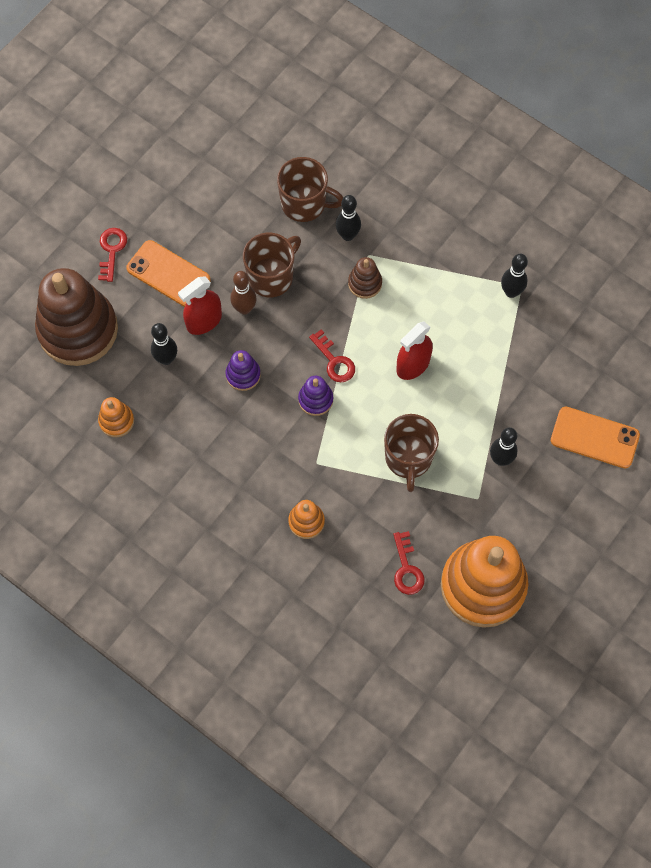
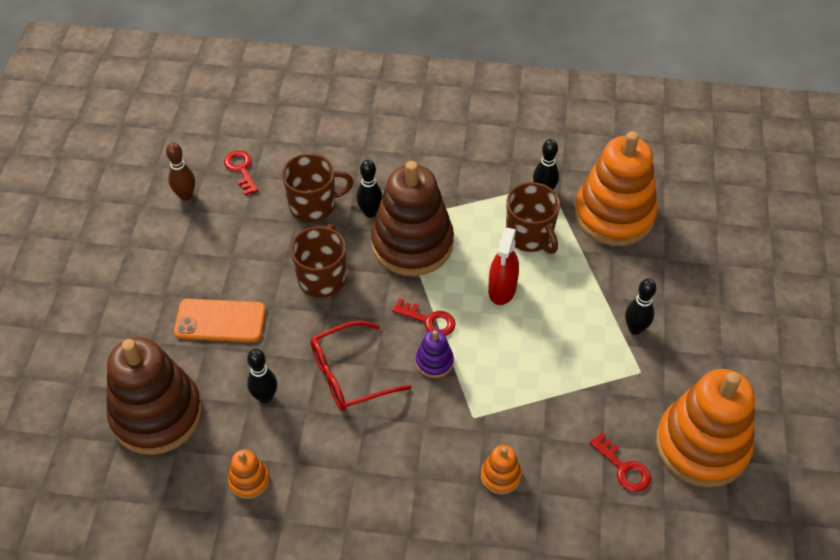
camera: 30 degrees left, 15 degrees down
(112, 250) = (150, 326): red key -> red key (241, 169)
(204, 321) = (281, 345): red spray bottle -> none
(243, 375) = (350, 374): purple stacking toy -> red glasses
(244, 308) = (314, 316): brown bowling pin -> brown bowling pin (186, 195)
(365, 283) = (412, 243): brown stacking toy -> brown stacking toy, size x2.33
(408, 458) = (554, 369): brown mug -> brown mug (530, 236)
(558, 346) = (614, 215): none -> orange stacking toy
(594, 437) = (699, 271): orange phone -> none

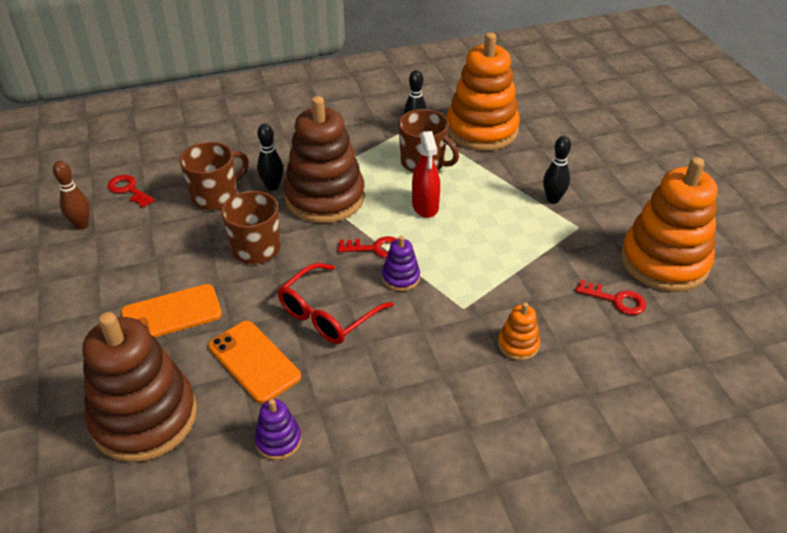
camera: 25 degrees left, 10 degrees down
(249, 480) = (278, 440): orange stacking toy -> purple stacking toy
(265, 397) = (254, 361): black bowling pin -> orange phone

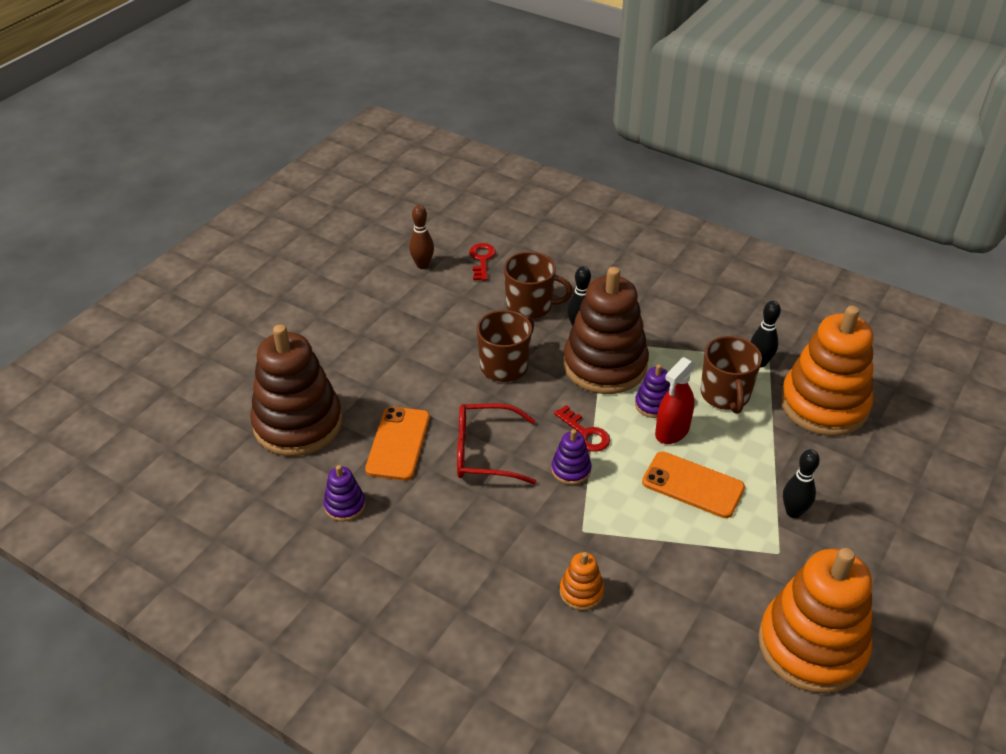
camera: 50 degrees right, 0 degrees up
(171, 314) = (395, 370): orange phone -> orange phone (693, 485)
(391, 199) = (653, 405): none -> purple stacking toy
(616, 300) = (713, 634): red key -> none

